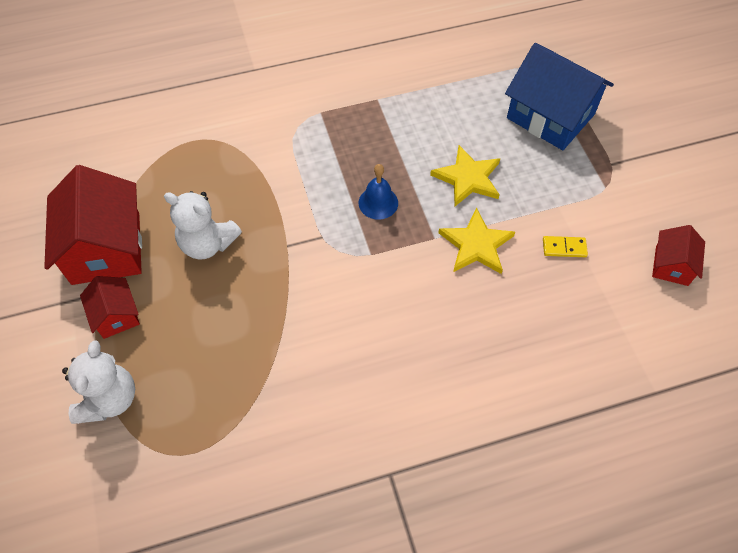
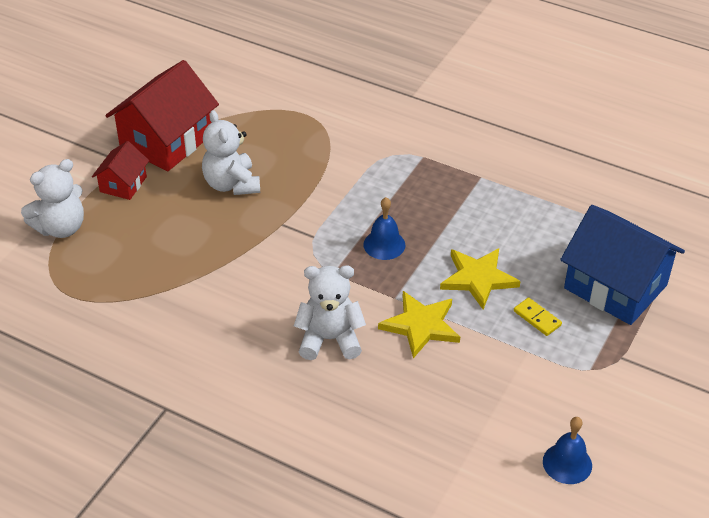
camera: 45 degrees right, 15 degrees down
(432, 309) = (329, 339): none -> white teddy bear
(550, 116) = (615, 287): blue house -> blue house turned 45 degrees counterclockwise
(564, 248) = (490, 381): yellow domino -> yellow domino (537, 318)
(671, 265) = (567, 463): red house -> blue bell

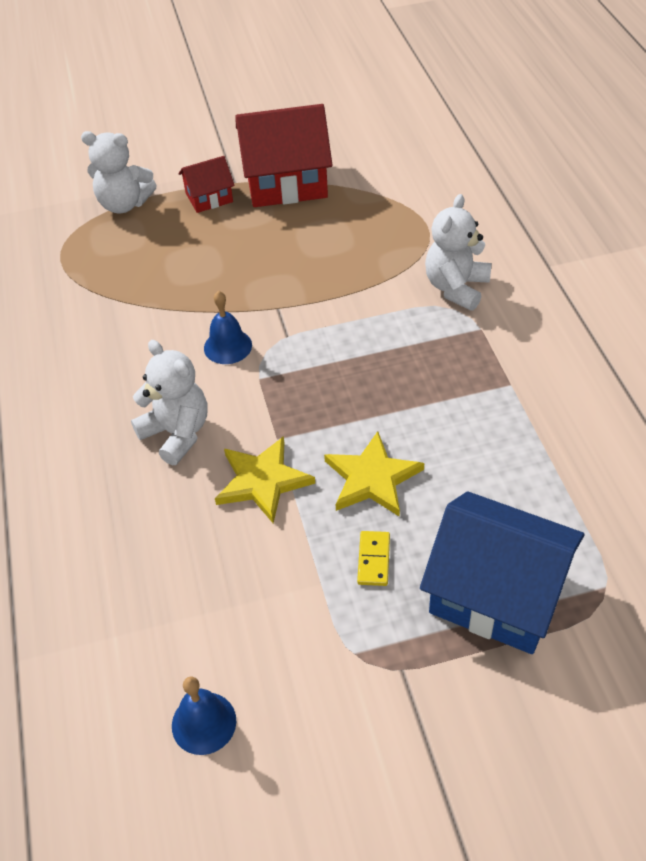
camera: 50 degrees right, 5 degrees up
(231, 184) = (285, 248): white teddy bear -> white teddy bear (456, 288)
(384, 244) = (334, 385): blue bell -> blue bell (228, 346)
(615, 287) = (497, 593): blue house -> blue house turned 60 degrees counterclockwise

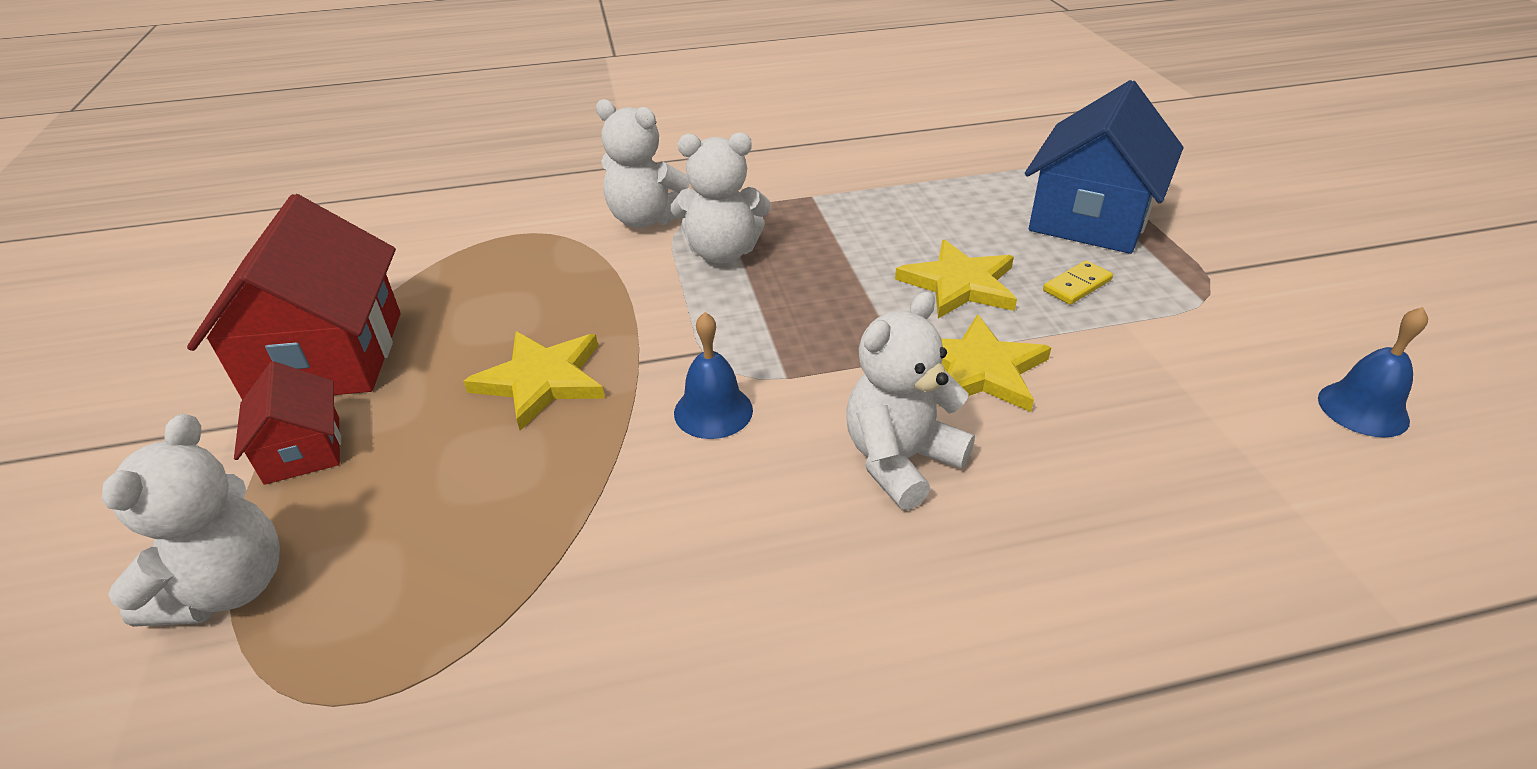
camera: 90 degrees left, 10 degrees down
(260, 270) = (542, 380): none -> yellow star
(374, 560) = (1077, 285): yellow domino -> yellow domino turned 45 degrees counterclockwise
(409, 335) = (722, 253): none -> white teddy bear

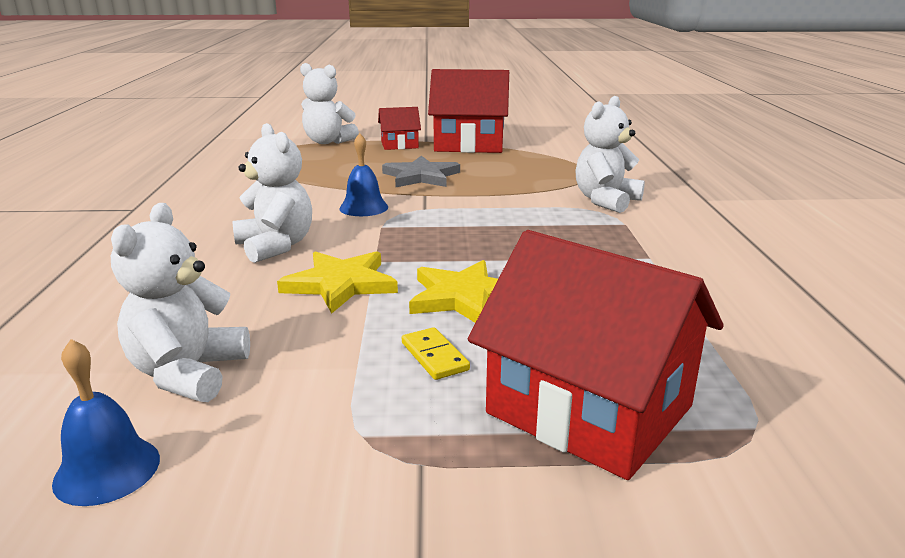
camera: 100 degrees right, 15 degrees down
(542, 380) = (421, 176): yellow star -> grey star
(722, 253) = (548, 219): white teddy bear -> white teddy bear (188, 373)
(1091, 217) = (589, 410): blue house -> red house

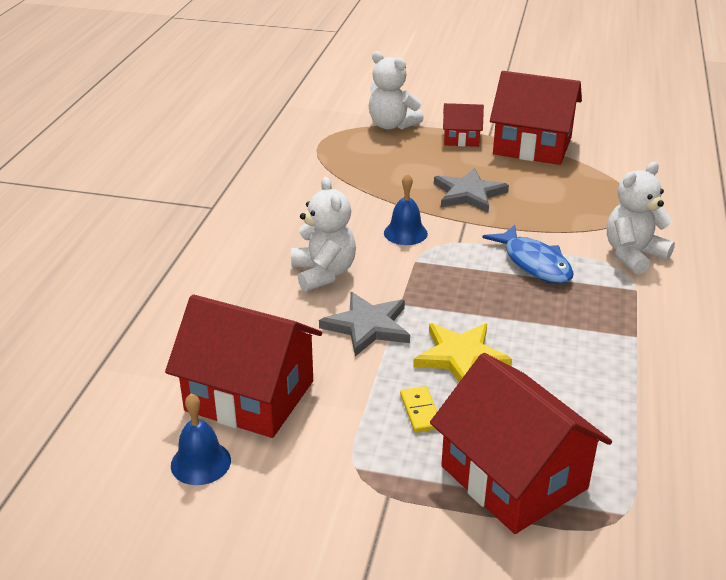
camera: 15 degrees right, 10 degrees up
(188, 373) = (250, 396): white teddy bear -> red house
(341, 284) = (368, 326): yellow star -> grey star
(511, 216) = (534, 263): none -> blue fish

